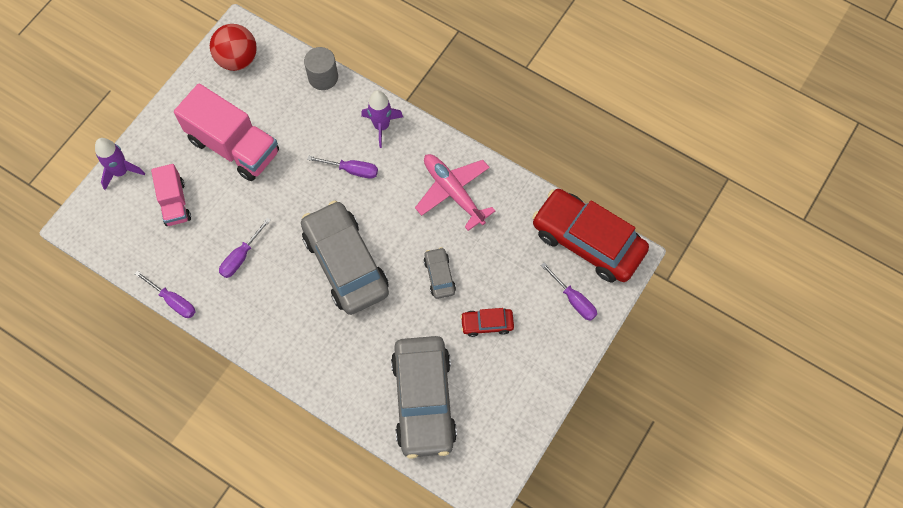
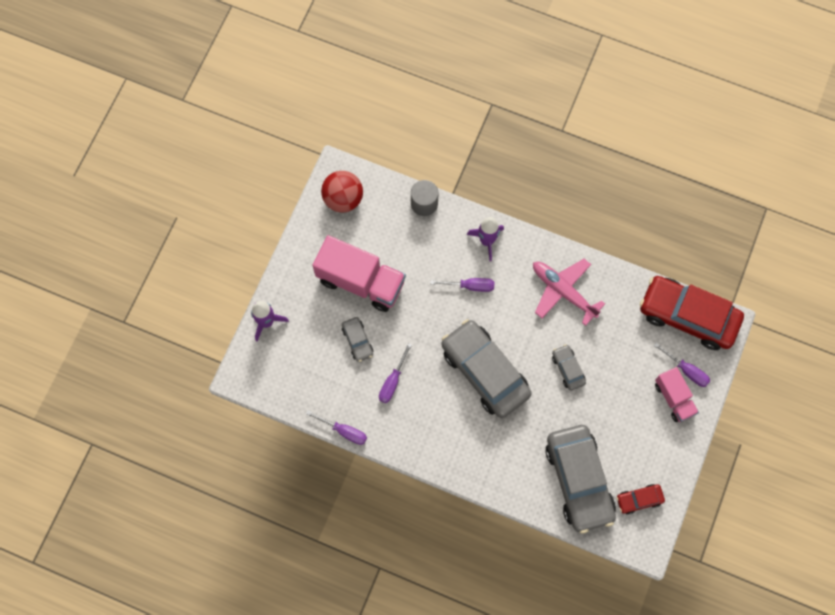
camera: 10 degrees left, 5 degrees up
(175, 203) = (322, 342): pink truck -> pink truck (674, 398)
(214, 207) = (357, 341): none -> grey car
(487, 324) = (617, 404): red car -> red car (639, 499)

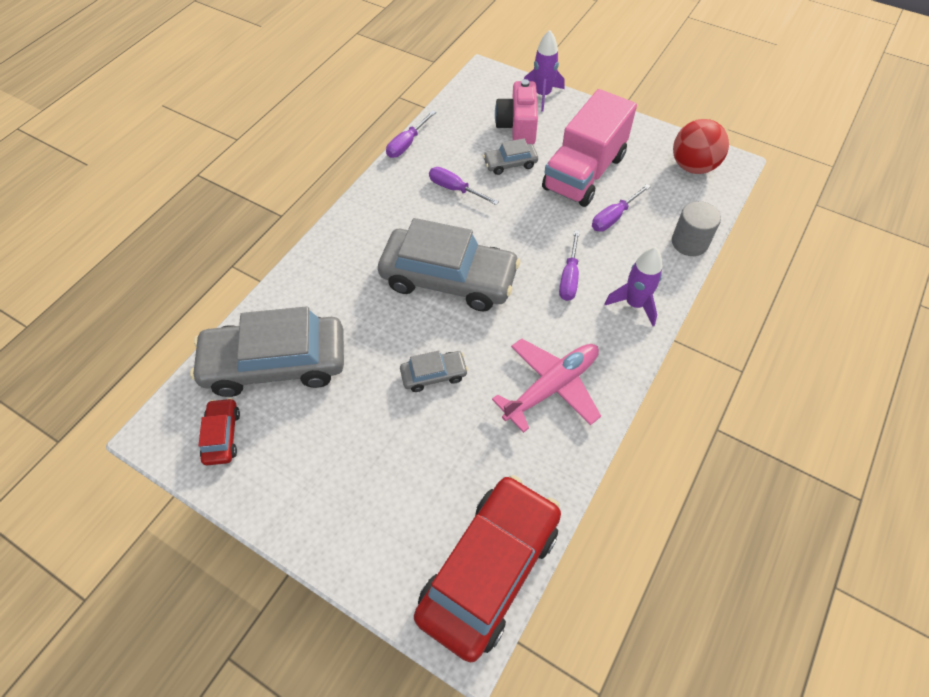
camera: 100 degrees right, 15 degrees down
(311, 339) = (518, 127): none -> pink camera
(485, 372) = (449, 278): grey car -> grey car turned 45 degrees clockwise
(674, 398) = (356, 516): pink truck -> none
(686, 370) = (397, 547): purple screwdriver -> purple screwdriver (613, 217)

